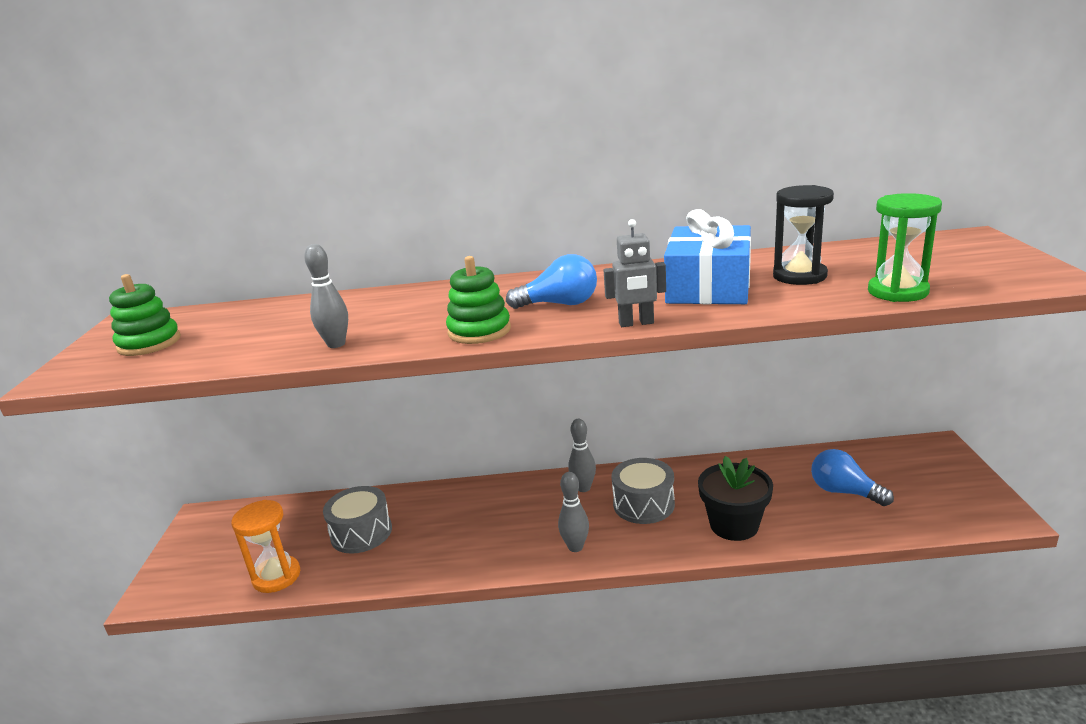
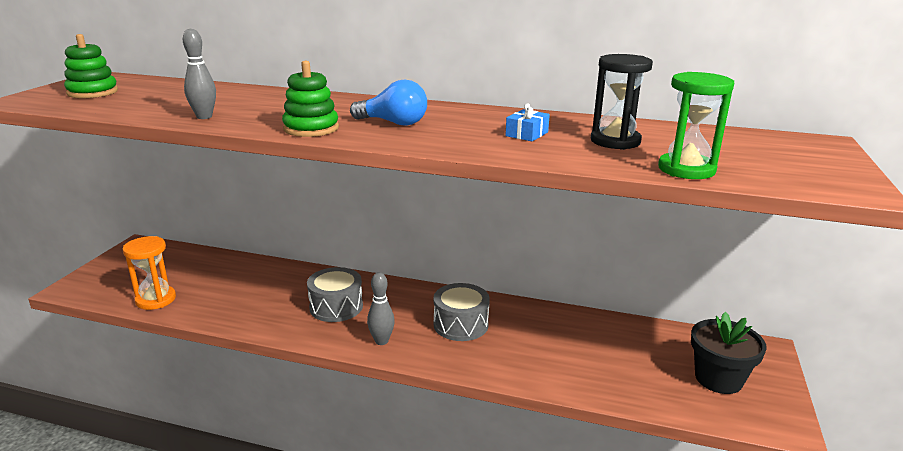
camera: 15 degrees right, 0 degrees up
(361, 533) = (234, 286): grey drum -> grey drum (336, 307)
(583, 488) = (422, 299): grey bowling pin -> none
(636, 323) = (433, 147): grey robot -> none
(708, 287) = (526, 134): blue gift -> blue gift, size x0.42
(734, 525) = (523, 361): black flower pot -> black flower pot (718, 379)
(844, 492) = (643, 363): blue light bulb -> none

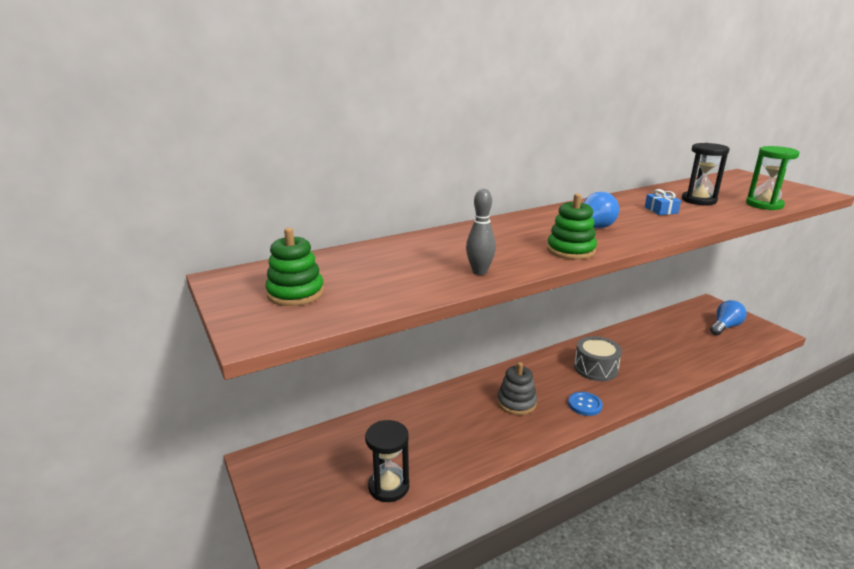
camera: 45 degrees left, 0 degrees up
(156, 299) = (388, 486): orange hourglass -> black hourglass
(336, 307) = (516, 403): grey drum -> grey stacking toy
(381, 341) = (584, 405): grey bowling pin -> blue button
(718, 379) = (725, 327): black flower pot -> blue light bulb

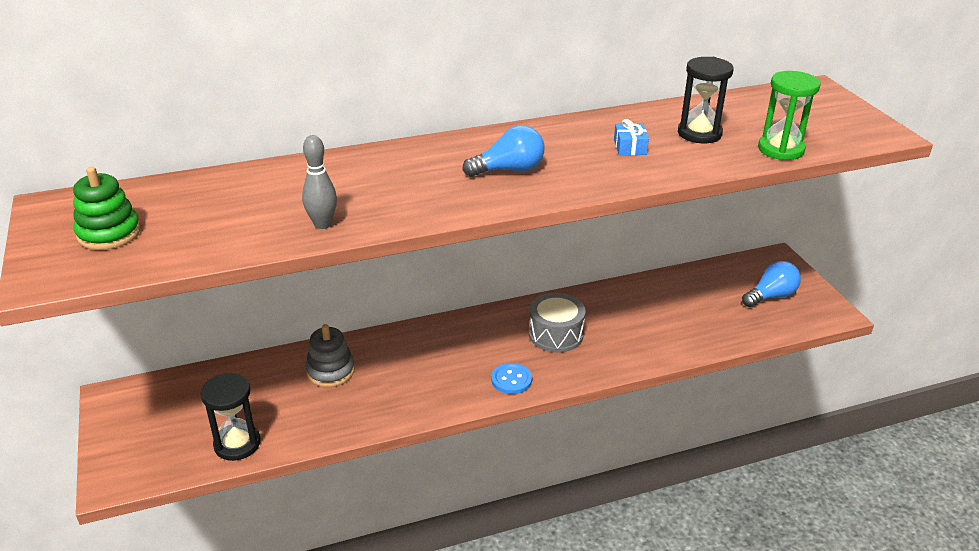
camera: 10 degrees right, 10 degrees up
(516, 403) = (430, 367): grey stacking toy -> grey stacking toy (330, 371)
(571, 250) = (453, 203): green stacking toy -> none

